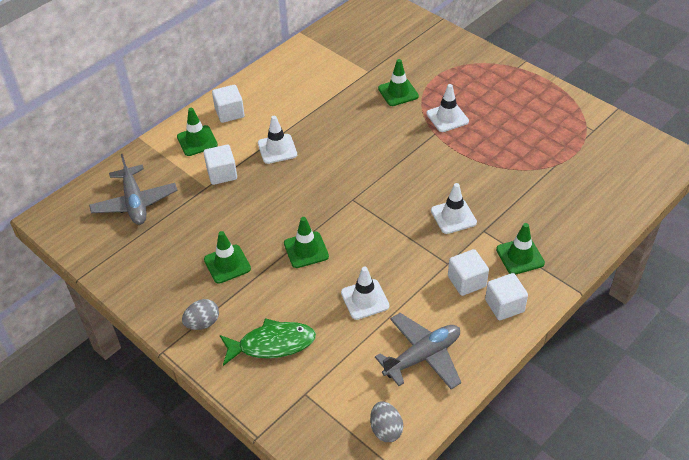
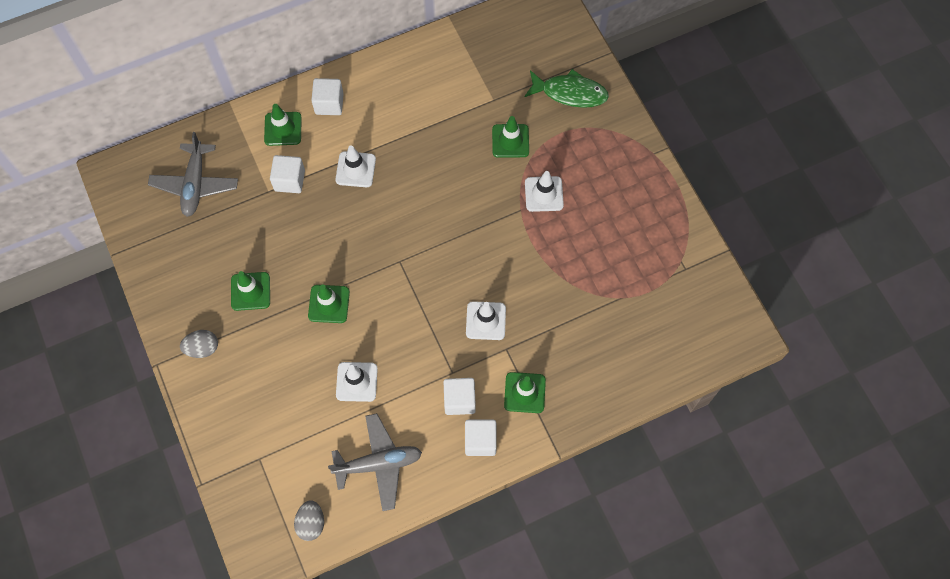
camera: 20 degrees right, 20 degrees up
(272, 344) = (253, 396): green fish -> green fish (570, 93)

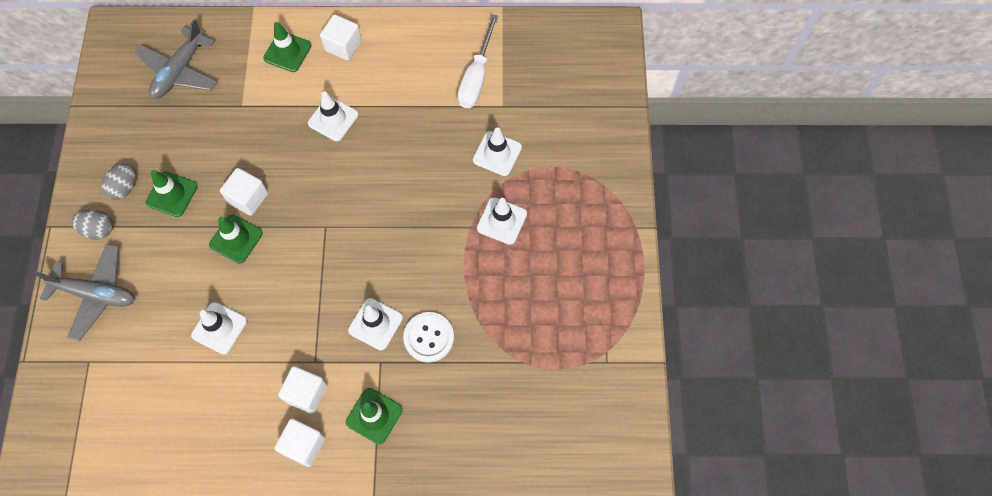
camera: 25 degrees right, 0 degrees up
(289, 180) = (266, 103): white cube -> white cube (248, 198)
(311, 523) = (99, 449): grey egg -> grey egg (125, 187)
(378, 464) = (194, 421): grey plane -> grey plane (96, 294)
(458, 84) = (476, 77): none -> white screwdriver
(510, 141) = (497, 153): green traffic cone -> white traffic cone
(535, 312) = (429, 337): none -> white button
(570, 93) = (582, 130): green fish -> none

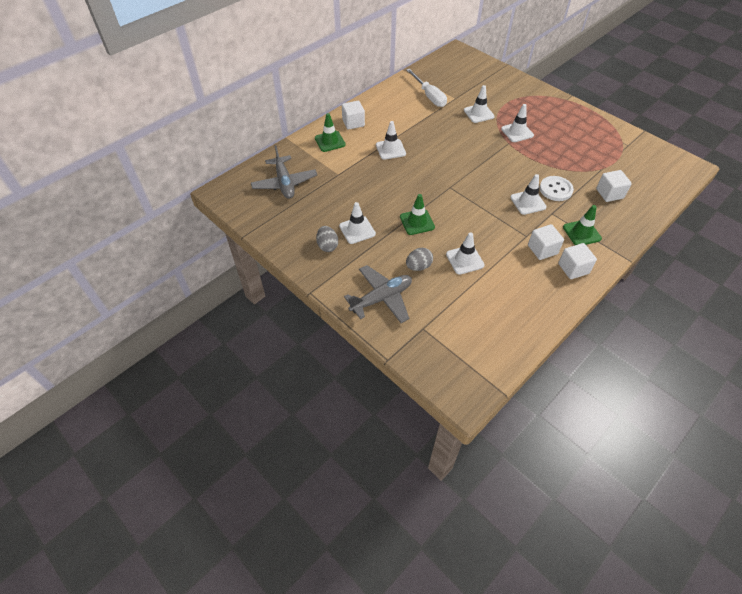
camera: 45 degrees left, 15 degrees down
(98, 229) = (340, 272): grey egg -> grey egg (418, 266)
(172, 194) = (357, 230): green traffic cone -> white traffic cone
(248, 198) = (397, 203): white cube -> white cube (609, 194)

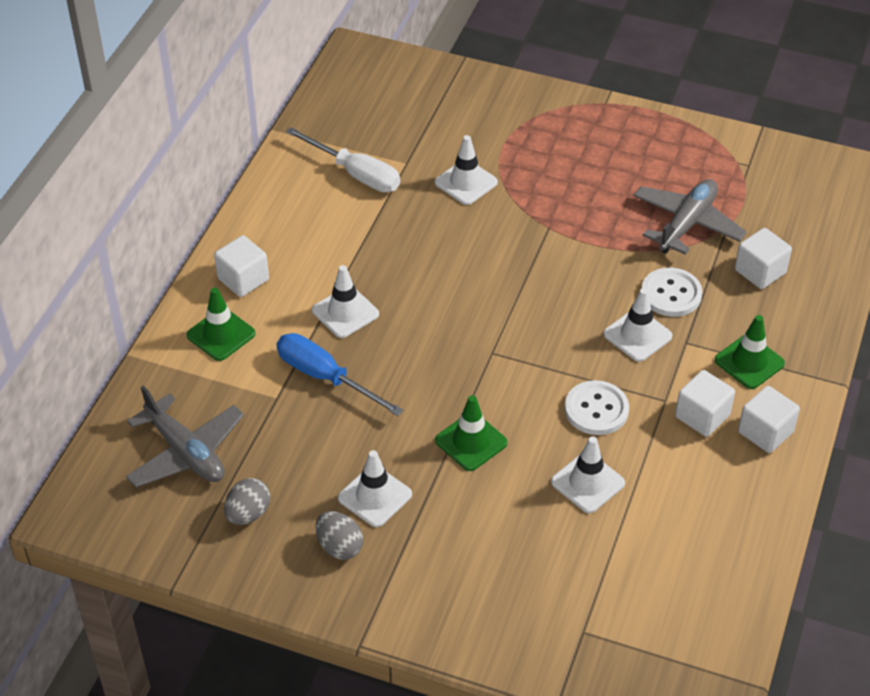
camera: 25 degrees left, 5 degrees down
(365, 173) = (325, 377): none -> blue screwdriver
(381, 298) = (487, 606): grey plane -> grey plane (687, 224)
(418, 266) = (518, 524): grey egg -> grey egg (248, 513)
(488, 228) = (596, 409): none -> white button
(517, 132) = (553, 200): white traffic cone -> none

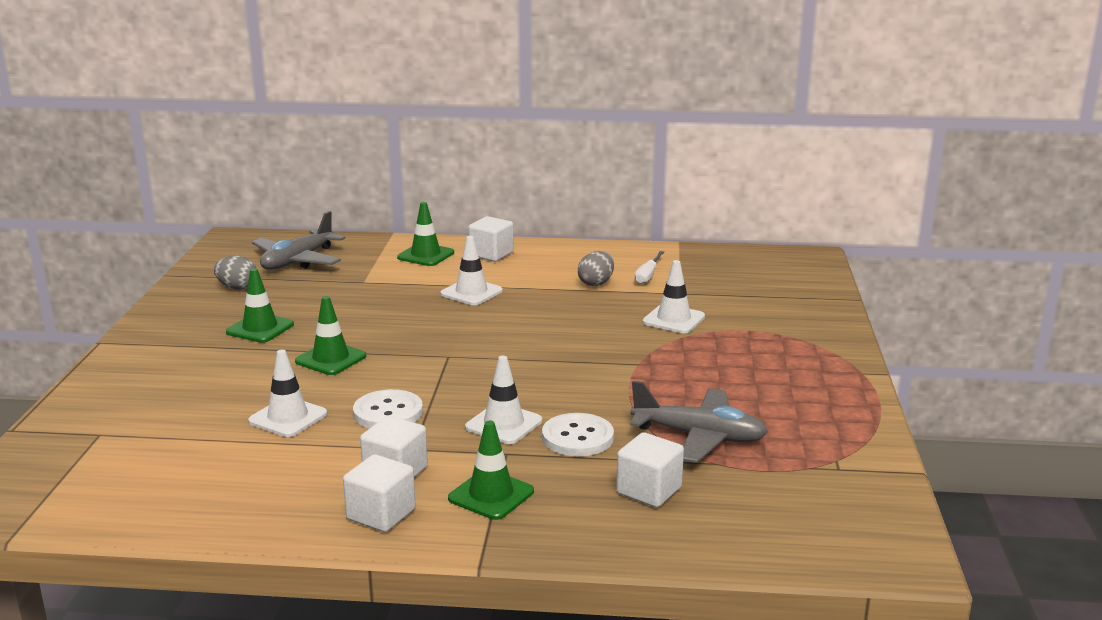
camera: 75 degrees right, 25 degrees down
(325, 377) = (392, 295): blue screwdriver -> none
(339, 546) = (204, 322): grey egg -> grey egg (596, 283)
(356, 174) = (648, 275): white screwdriver -> white screwdriver, size x0.60
(375, 496) = (260, 328): white traffic cone -> green traffic cone

